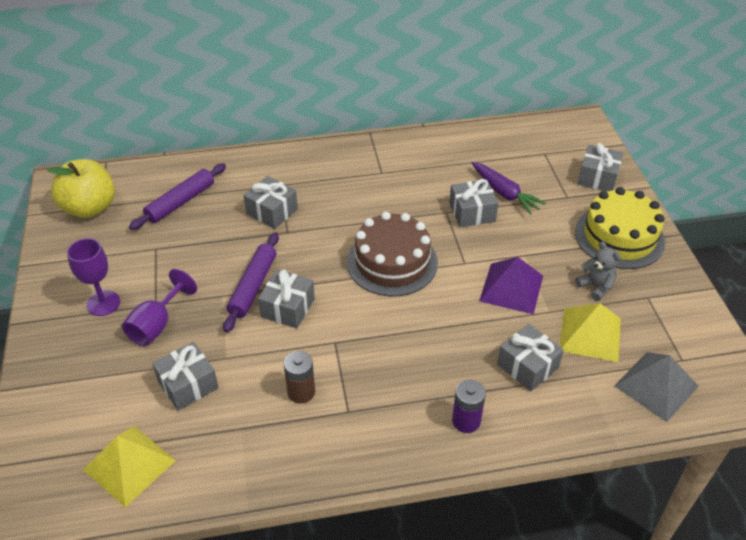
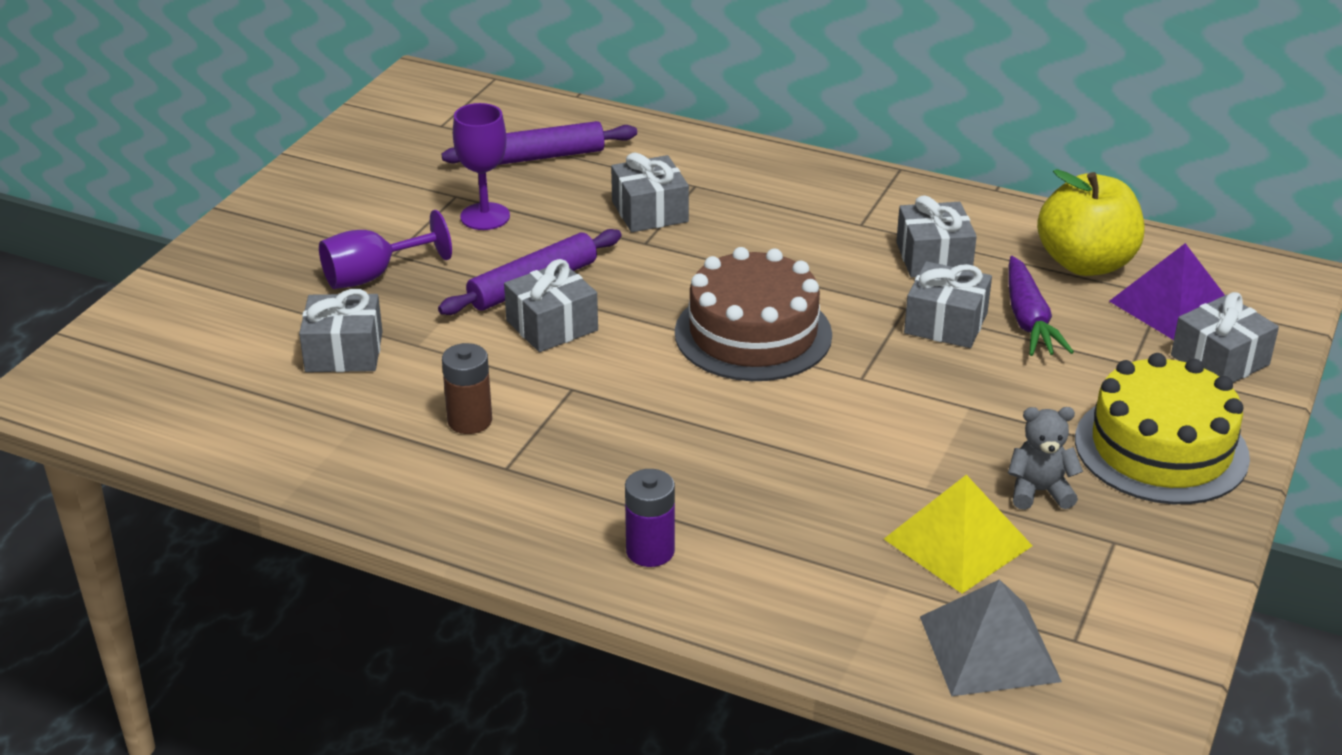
camera: 35 degrees right, 10 degrees down
(90, 208) = (422, 122): yellow apple -> yellow apple (1085, 263)
(103, 303) = (335, 228): purple goblet -> purple goblet (485, 216)
(129, 464) = (198, 399): yellow pyramid -> none
(511, 288) = (898, 436): purple pyramid -> purple pyramid (1172, 306)
(527, 366) = (812, 534): grey gift -> grey gift (934, 258)
(596, 287) = (1039, 491): grey teddy bear -> grey teddy bear turned 90 degrees counterclockwise

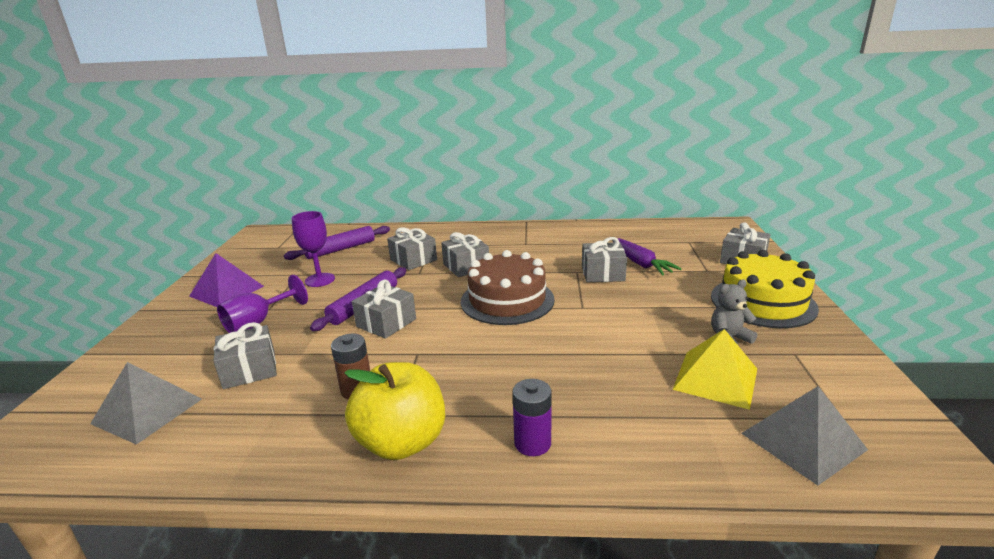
camera: 20 degrees left, 10 degrees down
(212, 377) = (147, 411): none -> grey pyramid
(934, 258) = (572, 249): grey gift -> grey gift (466, 266)
(1085, 263) = (643, 237): yellow apple -> yellow apple (402, 442)
(1172, 306) = (698, 244): purple pyramid -> purple pyramid (226, 291)

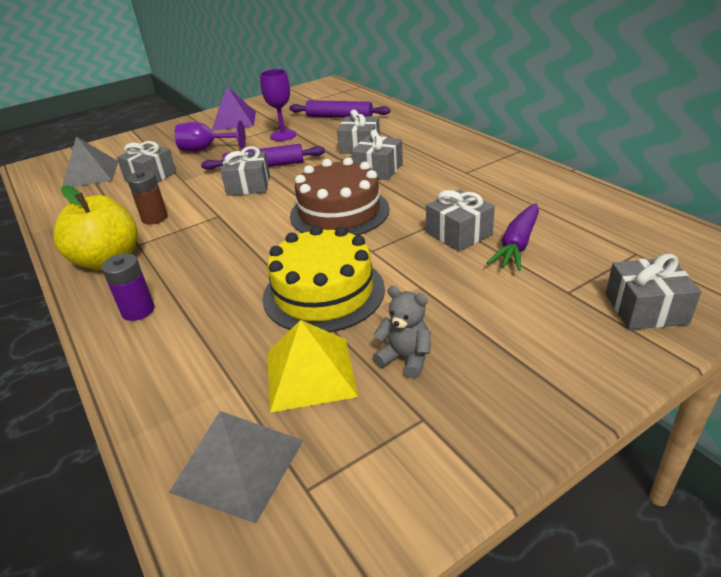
camera: 55 degrees right, 10 degrees up
(762, 302) = (533, 359): yellow cake -> yellow cake (323, 293)

